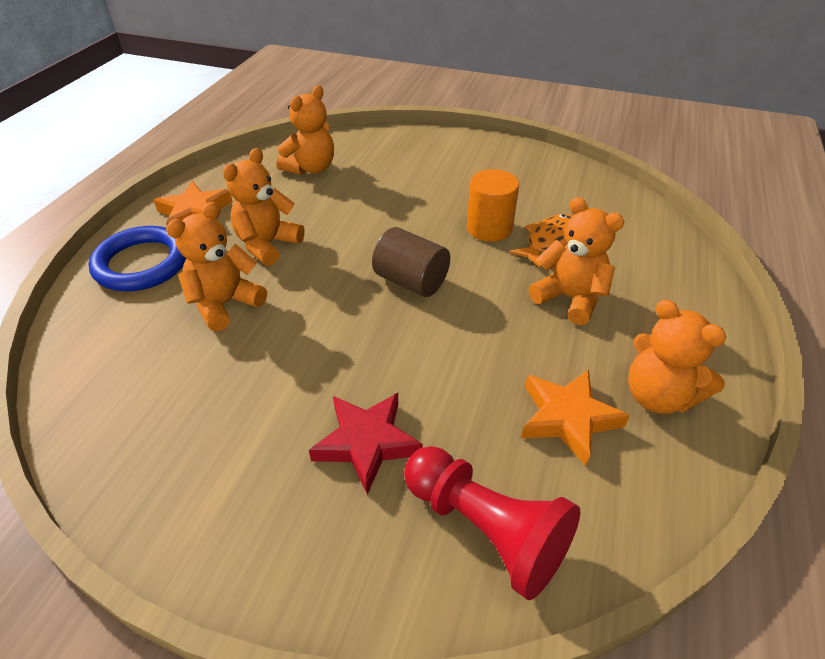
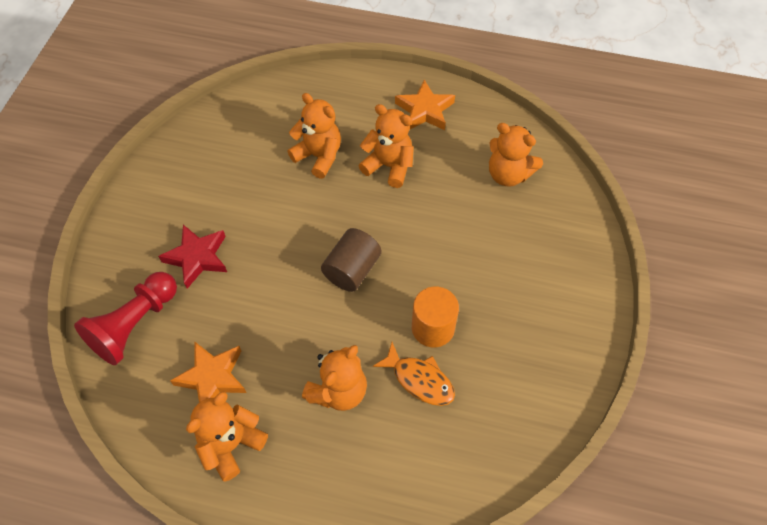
camera: 85 degrees right, 15 degrees up
(142, 263) = (359, 98): blue ring -> none

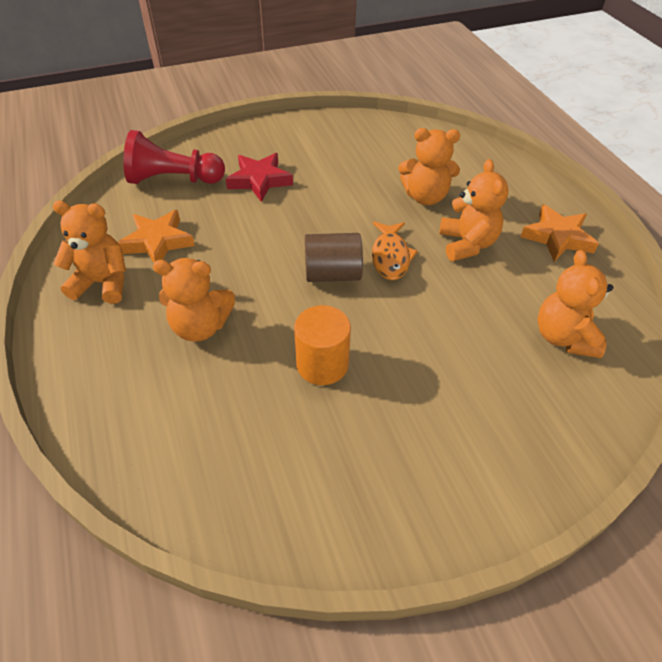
camera: 55 degrees right, 10 degrees down
(319, 156) = (425, 197): orange teddy bear -> orange teddy bear turned 90 degrees clockwise
(419, 380) = (256, 382): orange fish -> orange fish (390, 256)

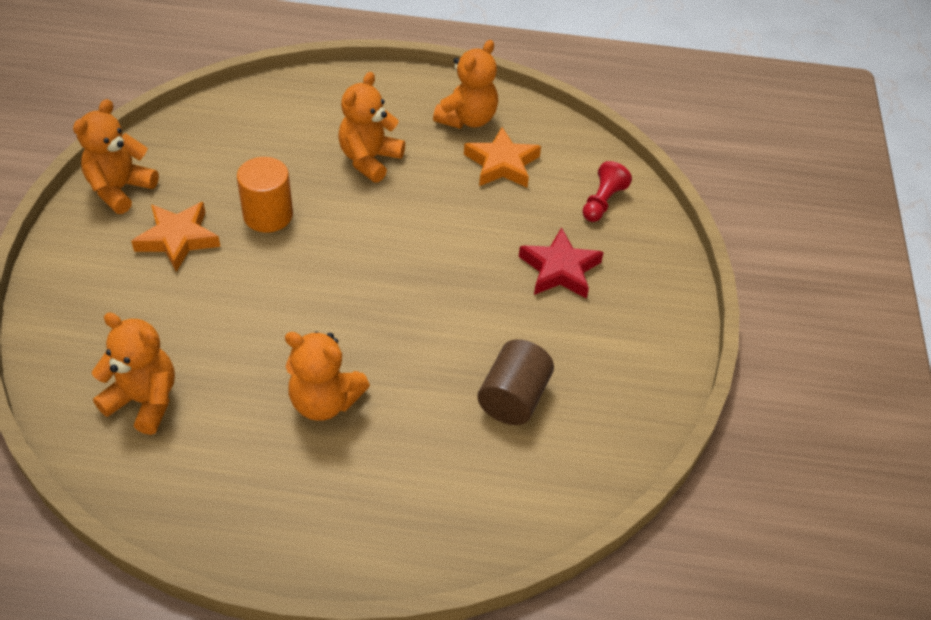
camera: 115 degrees right, 0 degrees up
(173, 179) = (602, 202): red pawn -> red pawn, size x0.58
(332, 274) = (366, 267): brown cylinder -> brown cylinder (513, 398)
(390, 256) = (356, 323): orange fish -> none
(425, 197) = (432, 409): orange teddy bear -> orange teddy bear (120, 189)
(557, 237) = (267, 502): orange star -> orange star (178, 239)

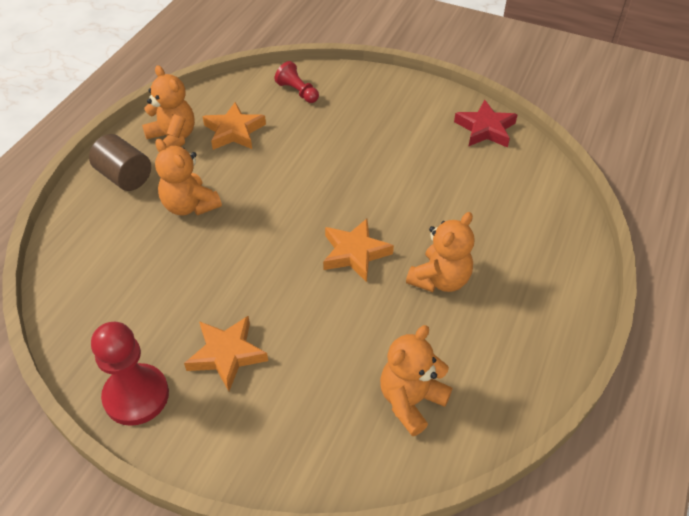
camera: 70 degrees left, 0 degrees up
(120, 189) = (136, 396): orange teddy bear -> red pawn
(268, 215) = (225, 284): orange cylinder -> none
(343, 312) = (355, 253): none -> orange star
(513, 398) = (461, 177): brown cylinder -> brown cylinder (124, 177)
(559, 269) = (353, 128): red star -> red star (485, 129)

